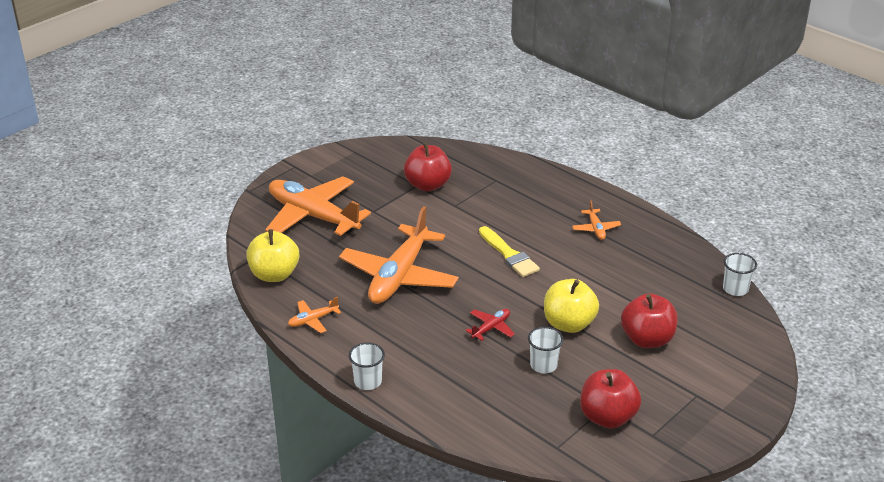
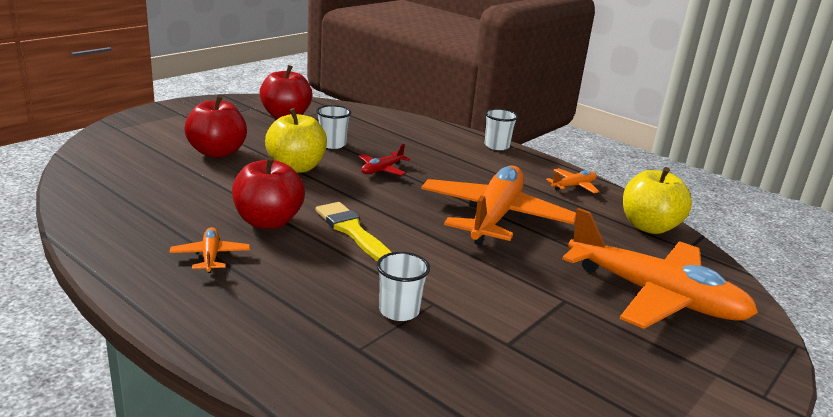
camera: 175 degrees right, 10 degrees down
(427, 185) = (488, 342): red apple -> red apple (268, 221)
(735, 289) = (71, 182): white cup -> white cup (399, 311)

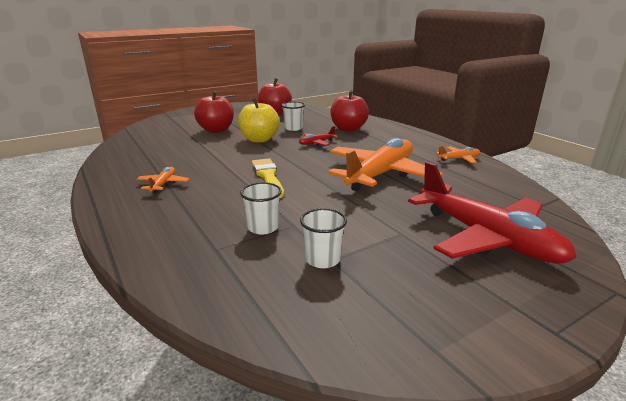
camera: 20 degrees right, 0 degrees up
(268, 221) = (216, 168): red apple -> red apple (348, 129)
(497, 146) = (412, 133): white cup -> white cup (322, 259)
(649, 227) = (509, 189): yellow apple -> none
(655, 296) = (487, 238): orange plane -> red plane

